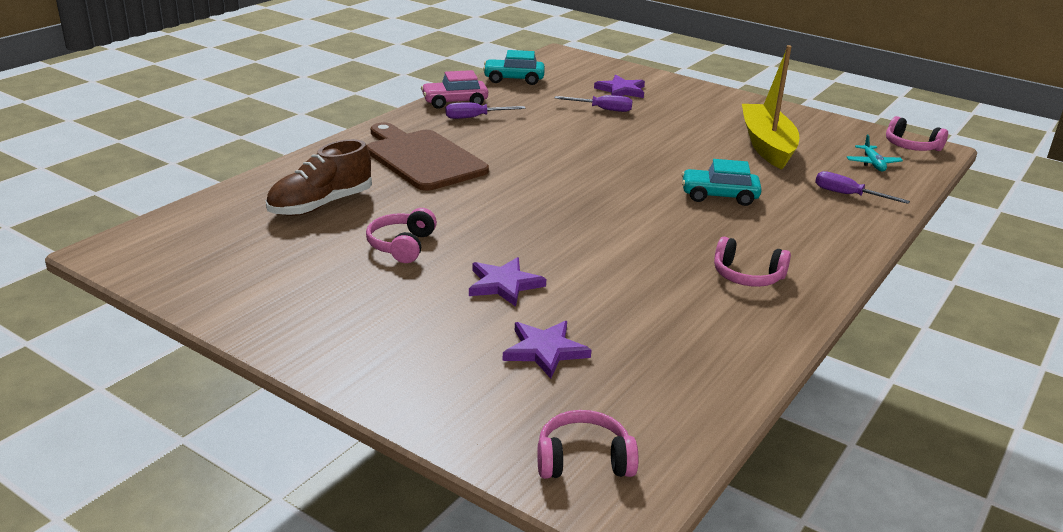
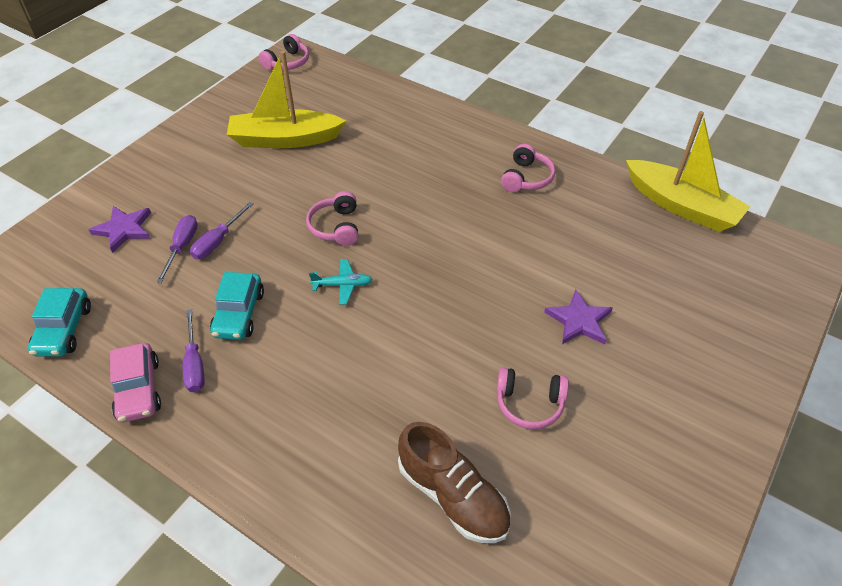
camera: 90 degrees left, 20 degrees up
(422, 158) = (320, 407): brown cutting board -> none
(545, 350) = (665, 293): purple star -> none
(583, 460) = (776, 273): pink headphones -> pink headphones (336, 227)
(719, 196) = (393, 179): turquoise car -> turquoise car (239, 314)
(722, 395) = (681, 206): none -> yellow boat
(848, 195) = (383, 109): purple screwdriver -> purple screwdriver (218, 241)
(873, 164) = (322, 87): turquoise plane -> turquoise plane (343, 285)

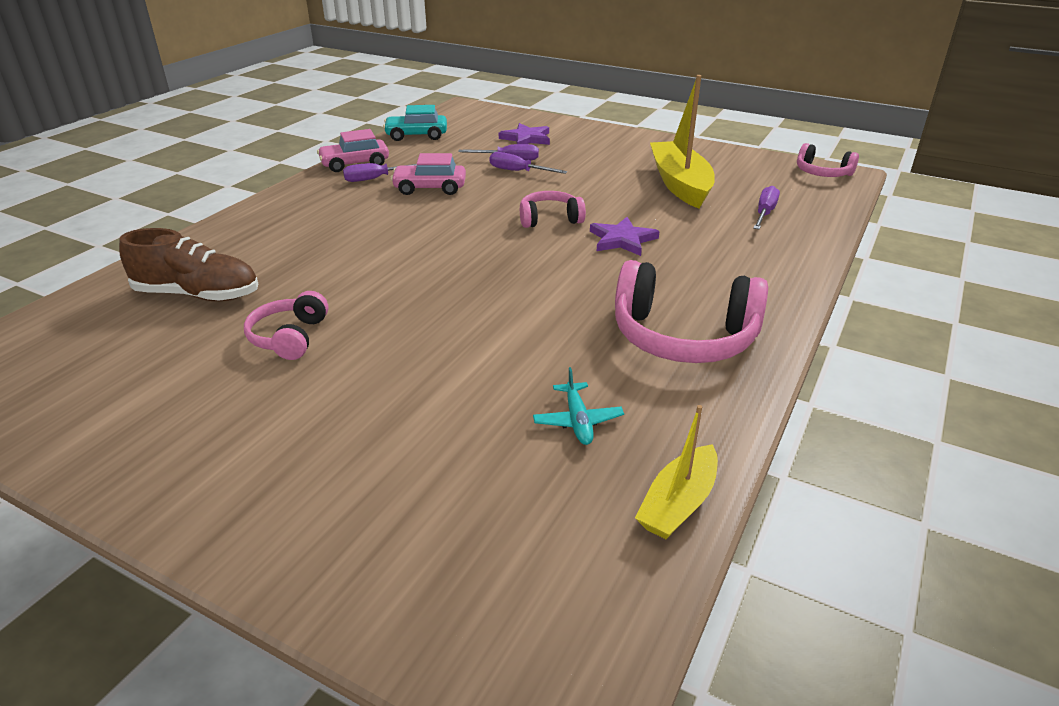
camera: 85 degrees right, 15 degrees down
(239, 314) = (430, 188): turquoise car -> pink car
(343, 285) = (466, 228): turquoise plane -> turquoise plane (577, 421)
(353, 106) = (764, 213): none -> purple screwdriver
(453, 496) = (198, 295): brown shoe -> brown shoe turned 120 degrees counterclockwise
(526, 178) = (683, 337): pink headphones -> pink headphones, size x1.80
(579, 321) = (408, 376): purple star -> purple star (622, 239)
(681, 206) = (678, 503): yellow boat -> yellow boat, size x0.57

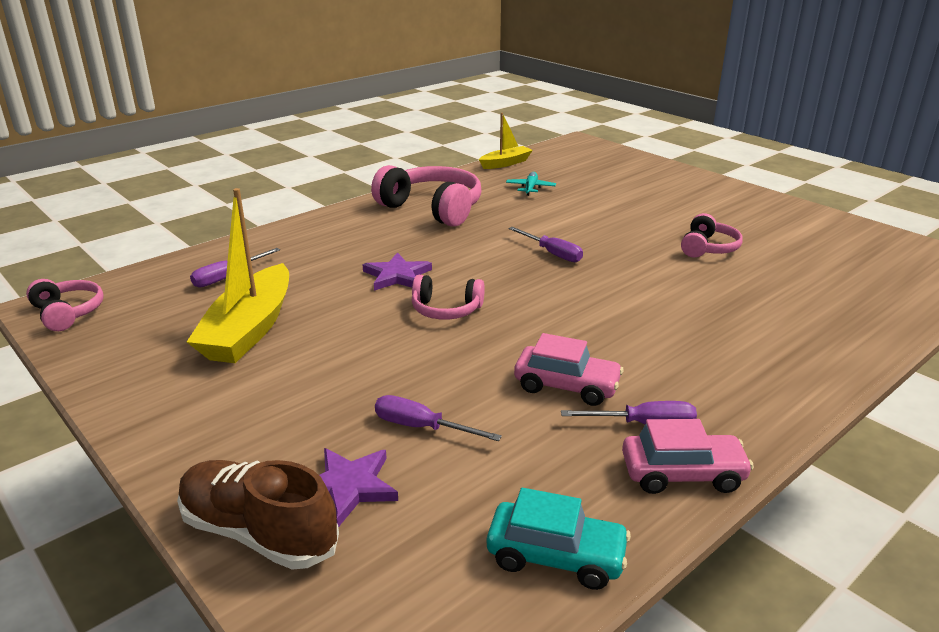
camera: 160 degrees left, 5 degrees down
(198, 295) = (806, 291): brown shoe -> brown shoe (258, 533)
(518, 171) = (426, 395): purple screwdriver -> purple screwdriver (552, 253)

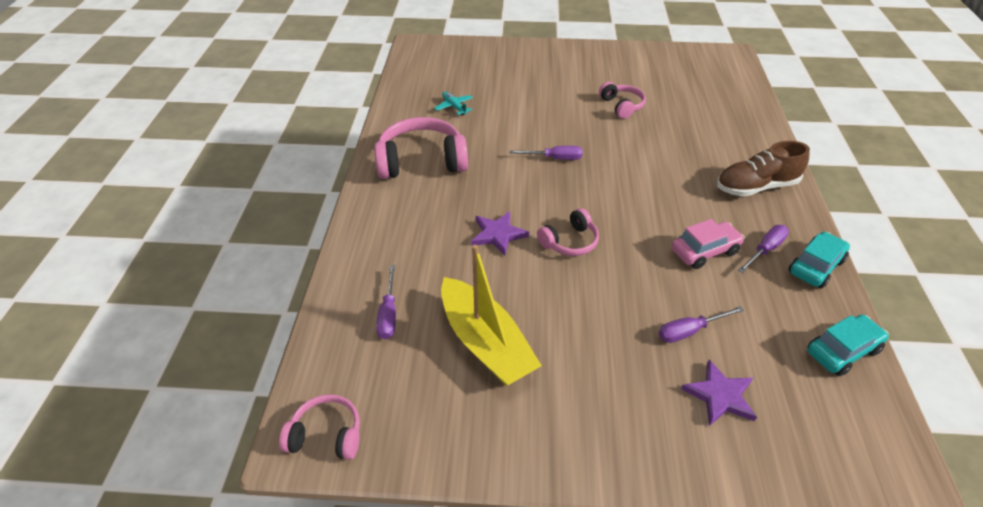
camera: 45 degrees left, 15 degrees up
(258, 533) = (731, 459): brown shoe -> brown shoe (756, 187)
(505, 163) = (400, 90): yellow boat -> none
(682, 474) = (815, 266): pink car -> turquoise car

